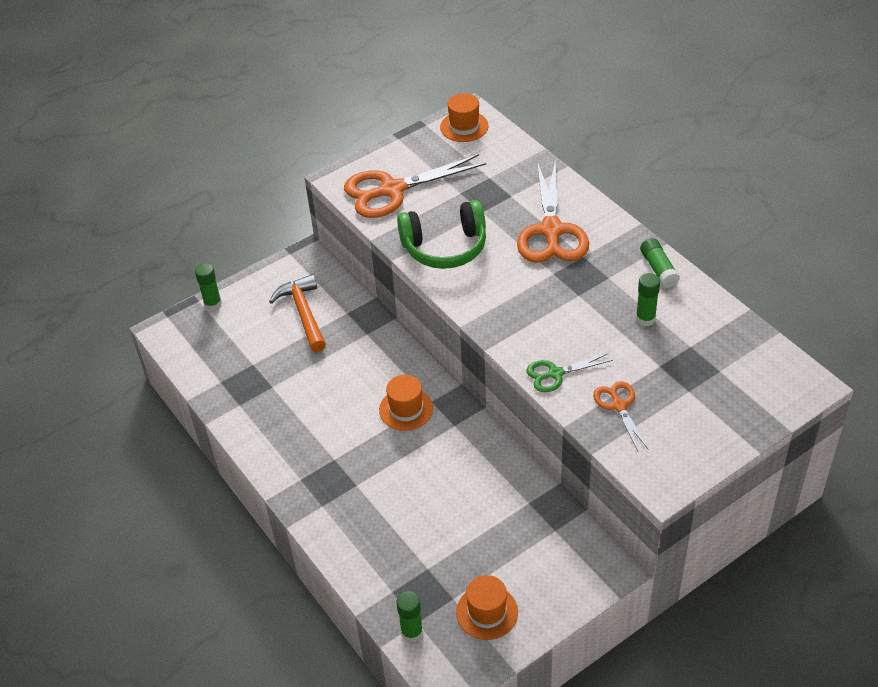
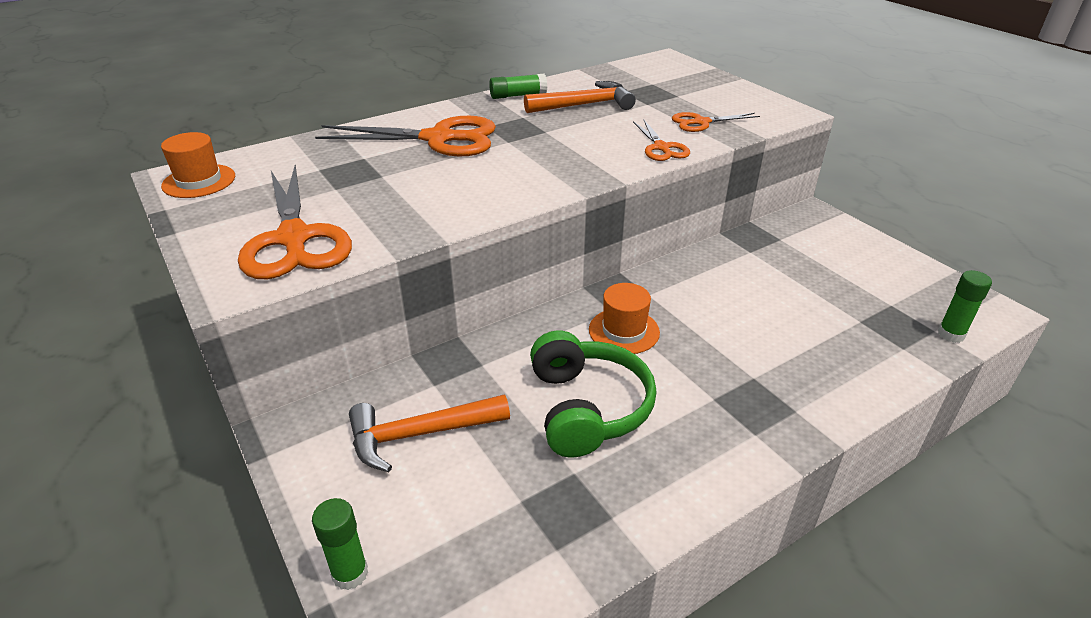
camera: 90 degrees left, 10 degrees down
(445, 247) = (437, 202): green headphones -> green headphones (587, 408)
(487, 612) = (897, 283): orange hat -> none
(555, 374) = (661, 148): green scissors -> orange scissors
(645, 319) = (585, 105): green glue stick -> orange hammer

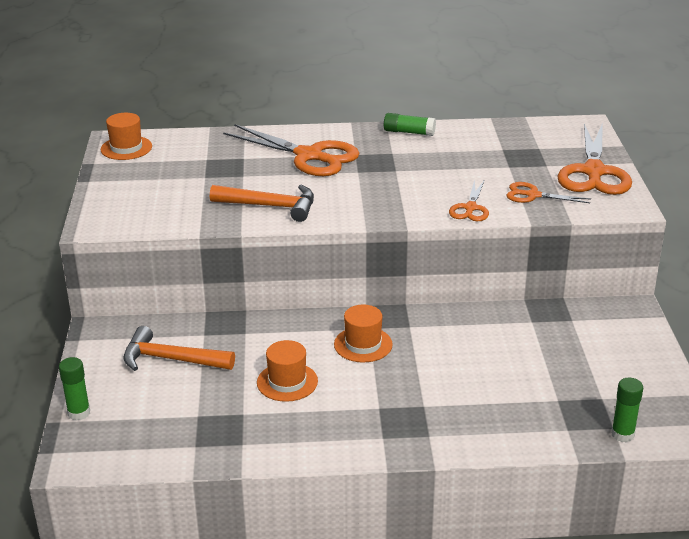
camera: 30 degrees right, 5 degrees down
(294, 238) = (151, 205): orange scissors -> orange scissors (593, 172)
(585, 105) = (454, 154): orange hammer -> orange hammer (271, 206)
(587, 408) = (287, 382): green headphones -> orange hat

